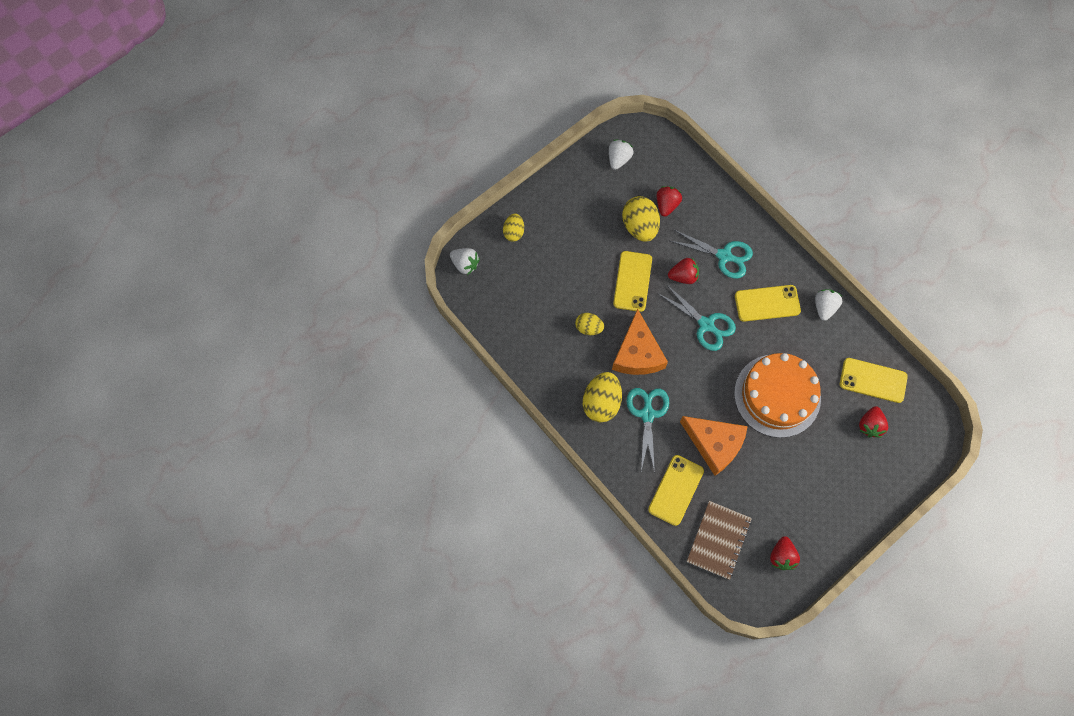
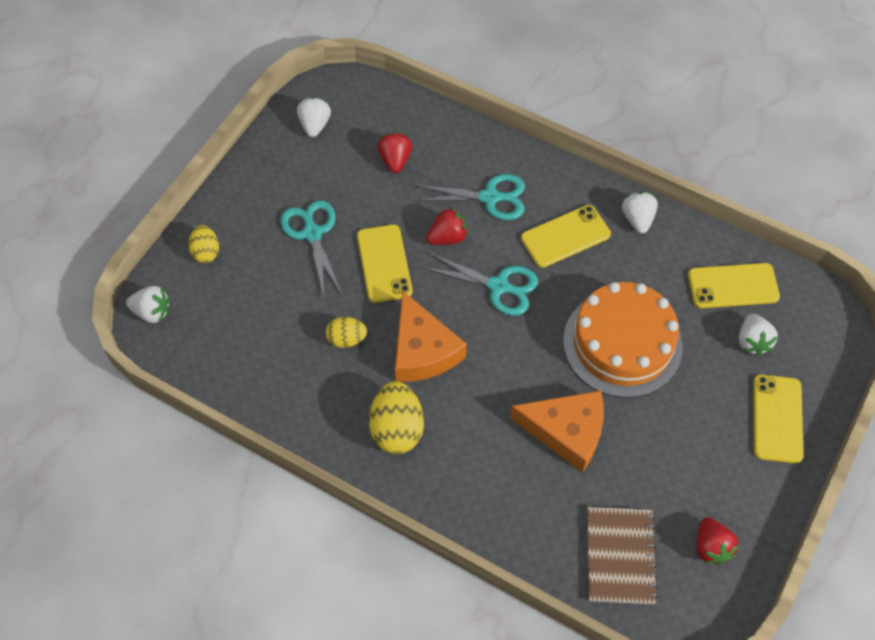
camera: 20 degrees left, 10 degrees down
(639, 226) = (370, 195): yellow egg -> none
(647, 414) = (464, 423): turquoise scissors -> turquoise scissors (312, 233)
(676, 490) = (538, 509): yellow phone -> yellow phone (777, 418)
(870, 425) = (752, 341): red strawberry -> white strawberry

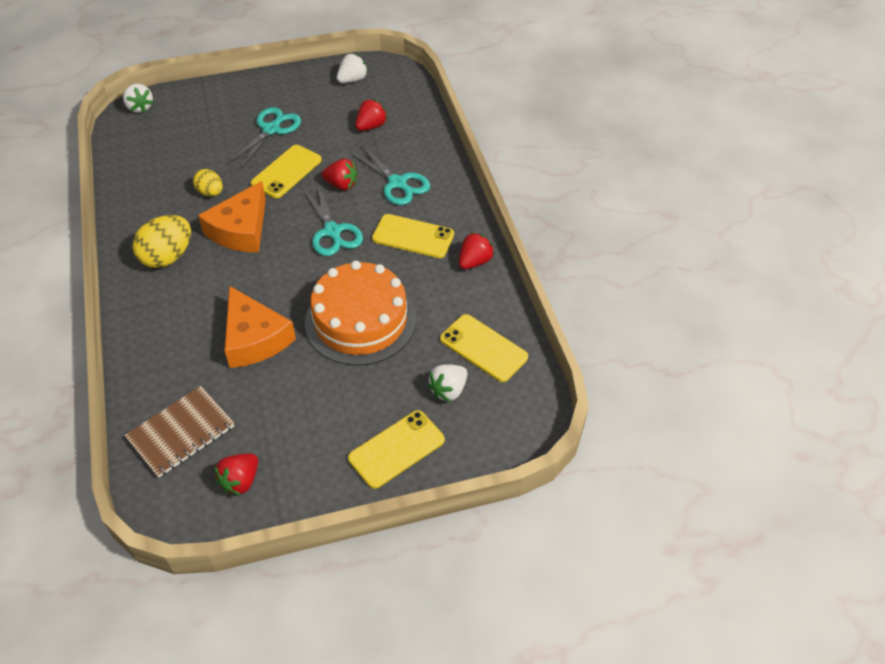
camera: 45 degrees right, 10 degrees down
(206, 252) = (206, 99): yellow egg -> none
(637, 219) = (474, 262): white strawberry -> red strawberry

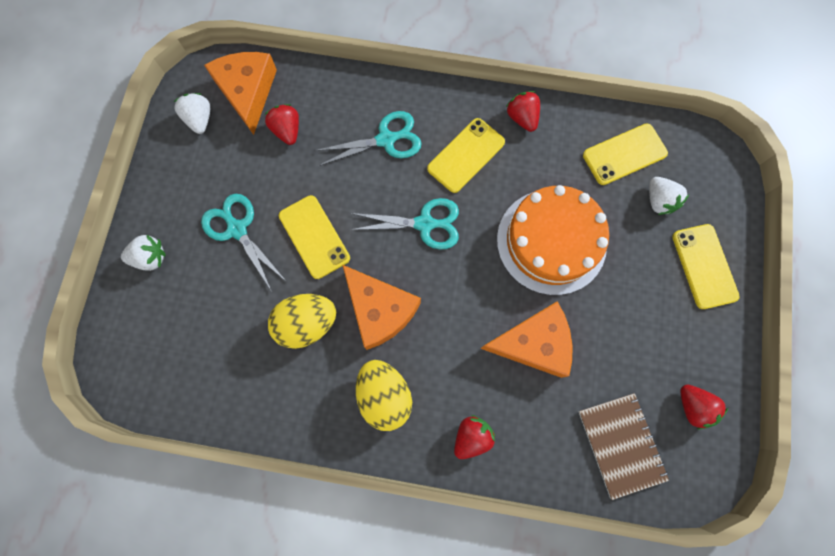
camera: 65 degrees left, 25 degrees up
(140, 107) = (113, 361): white strawberry -> white strawberry (150, 258)
(210, 192) = (307, 324): yellow egg -> yellow egg, size x1.69
(341, 185) = (362, 191): red strawberry -> red strawberry (471, 436)
(391, 95) = (247, 92): none -> orange cheese

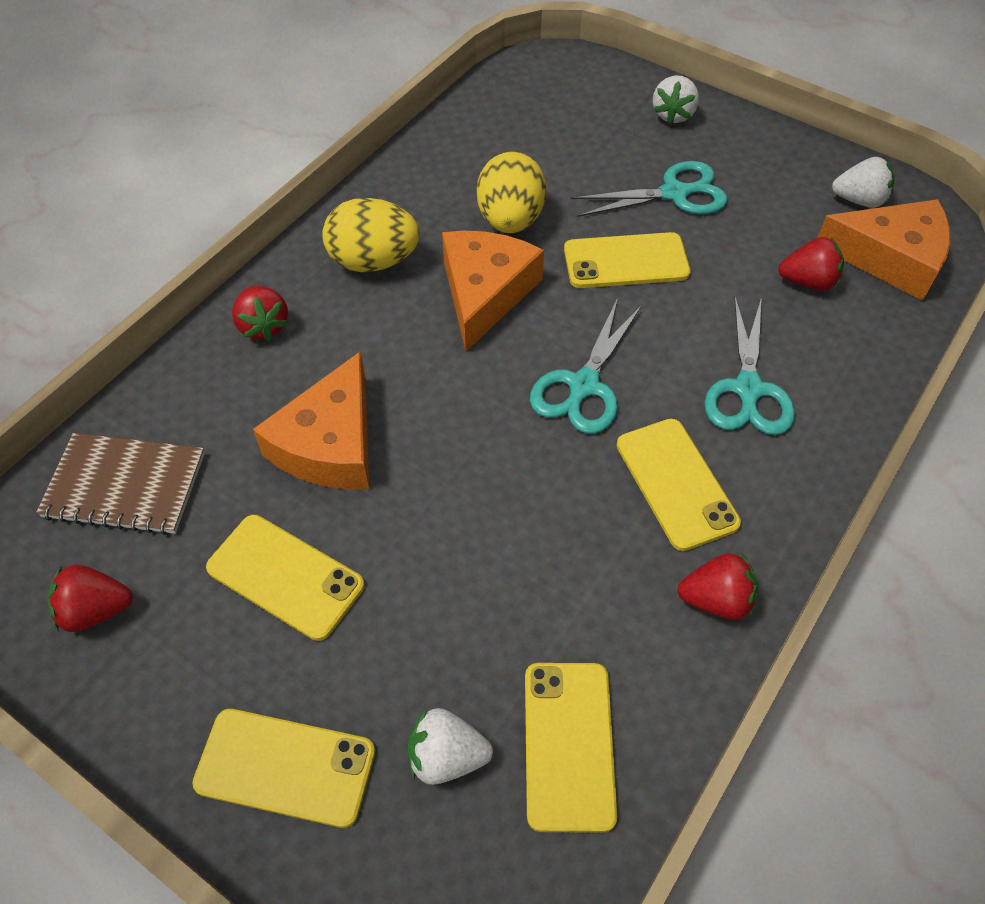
camera: 115 degrees right, 20 degrees down
(379, 310) = (485, 293): orange cheese -> orange cheese turned 120 degrees clockwise
(551, 241) = (467, 538): orange cake -> none
(621, 320) = (285, 576): none -> yellow phone

